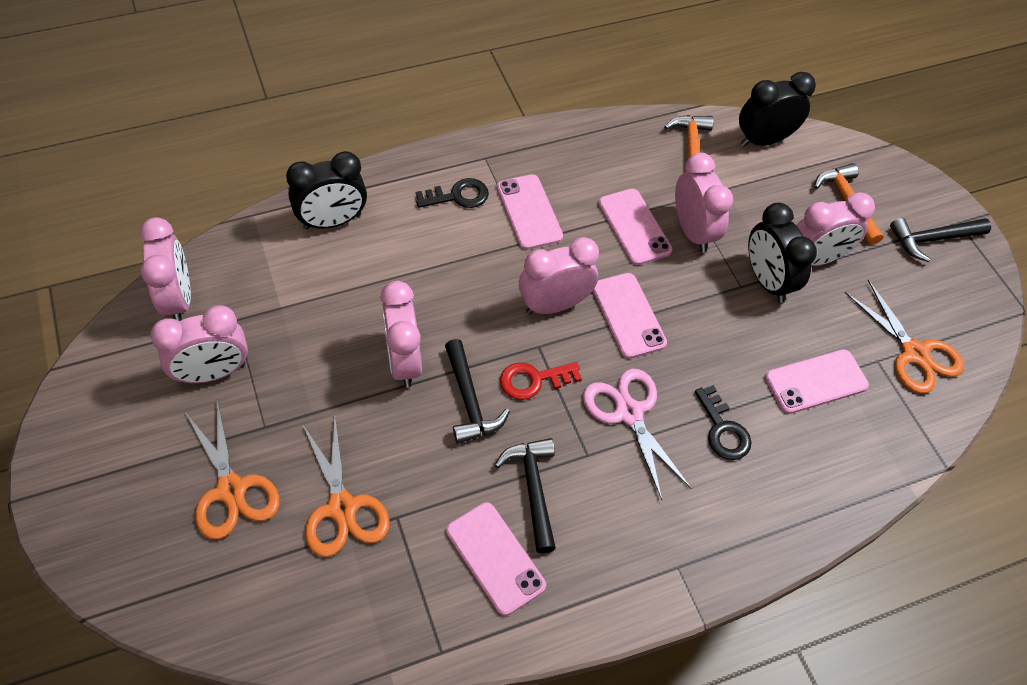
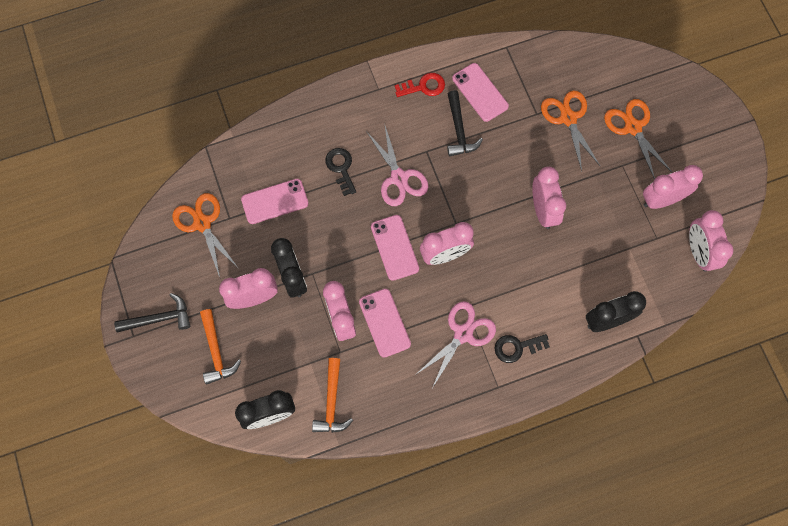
camera: 175 degrees left, 15 degrees up
(469, 401) = (499, 184): black hammer -> none
(529, 212) = (463, 334): pink phone -> pink scissors
(533, 380) = (459, 199): red key -> red key (424, 86)

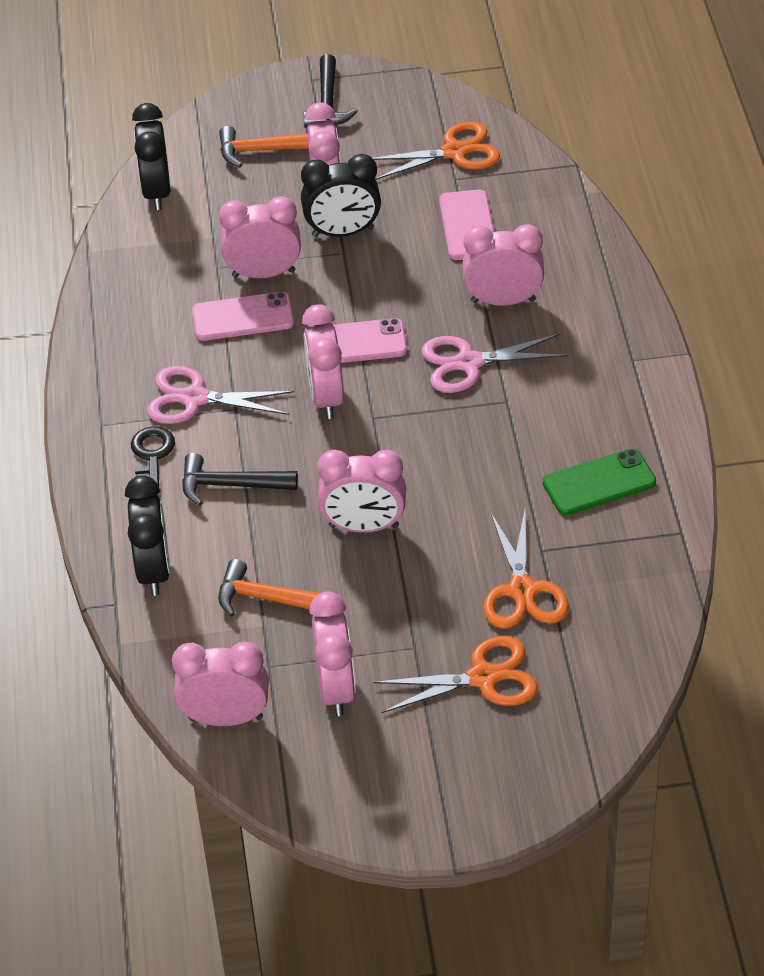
camera: 105 degrees right, 25 degrees down
(331, 402) = (150, 251): orange hammer -> orange hammer (269, 599)
(341, 168) = (503, 300): black key -> pink clock
(424, 86) = (625, 414): red key -> none
(459, 130) = (534, 445): black hammer -> black hammer (230, 485)
(463, 334) = (195, 398): pink scissors -> pink scissors turned 135 degrees clockwise
(480, 92) = (599, 483): pink phone -> green phone
(568, 118) = (522, 590): orange scissors -> orange scissors turned 90 degrees clockwise

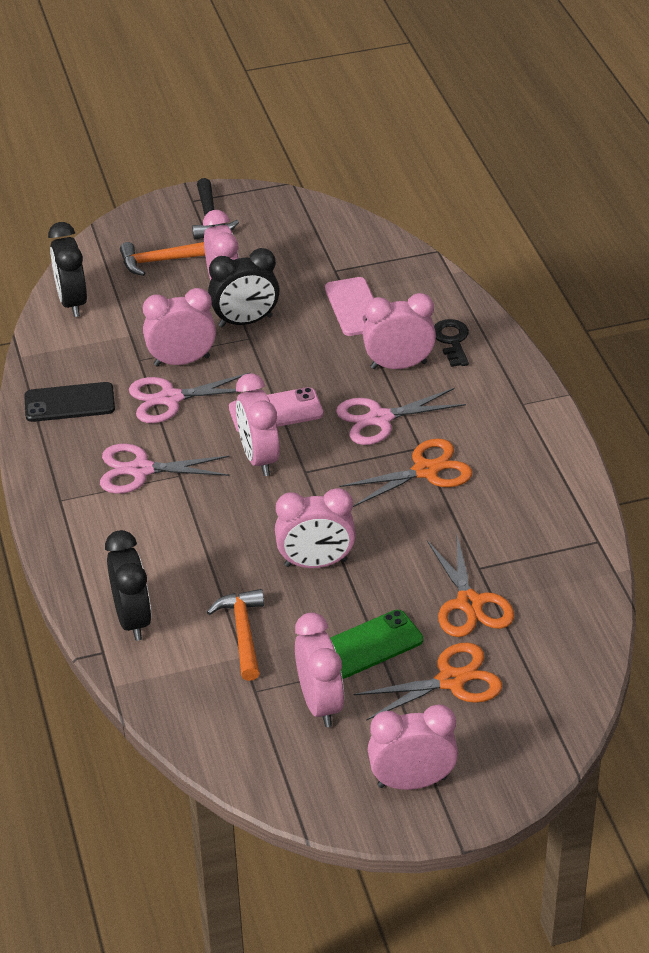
camera: 10 degrees left, 5 degrees down
(132, 312) = (69, 403): none -> black phone
(152, 455) = (111, 521): black key -> black key (452, 341)
(225, 718) = (224, 740): pink clock -> pink clock (412, 782)
(230, 485) = (188, 540): black hammer -> none
(243, 317) = (170, 399): pink phone -> pink scissors
(269, 599) = (243, 633): orange hammer -> orange hammer turned 75 degrees clockwise
(454, 152) = (329, 249): orange scissors -> orange scissors (425, 471)
(599, 483) = (516, 507): green phone -> green phone (370, 645)

